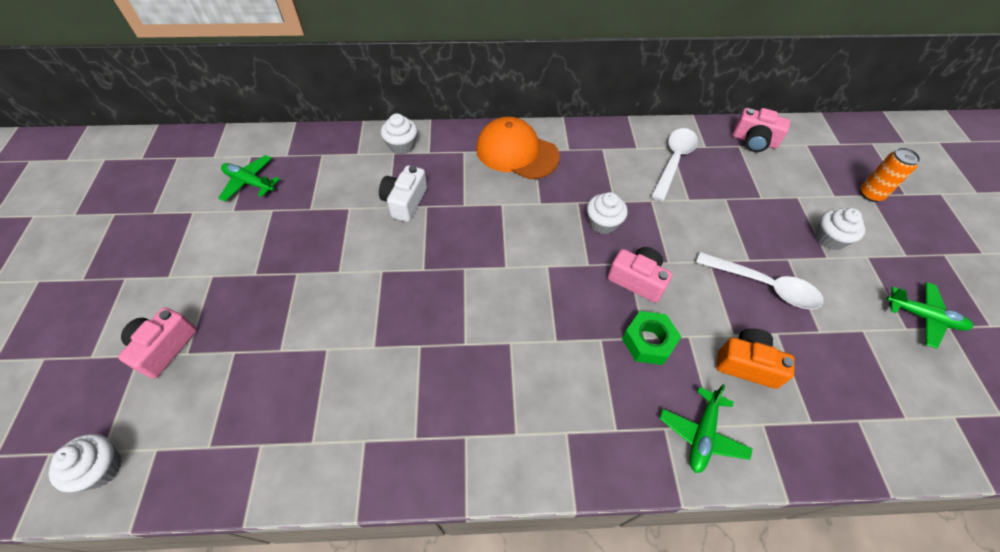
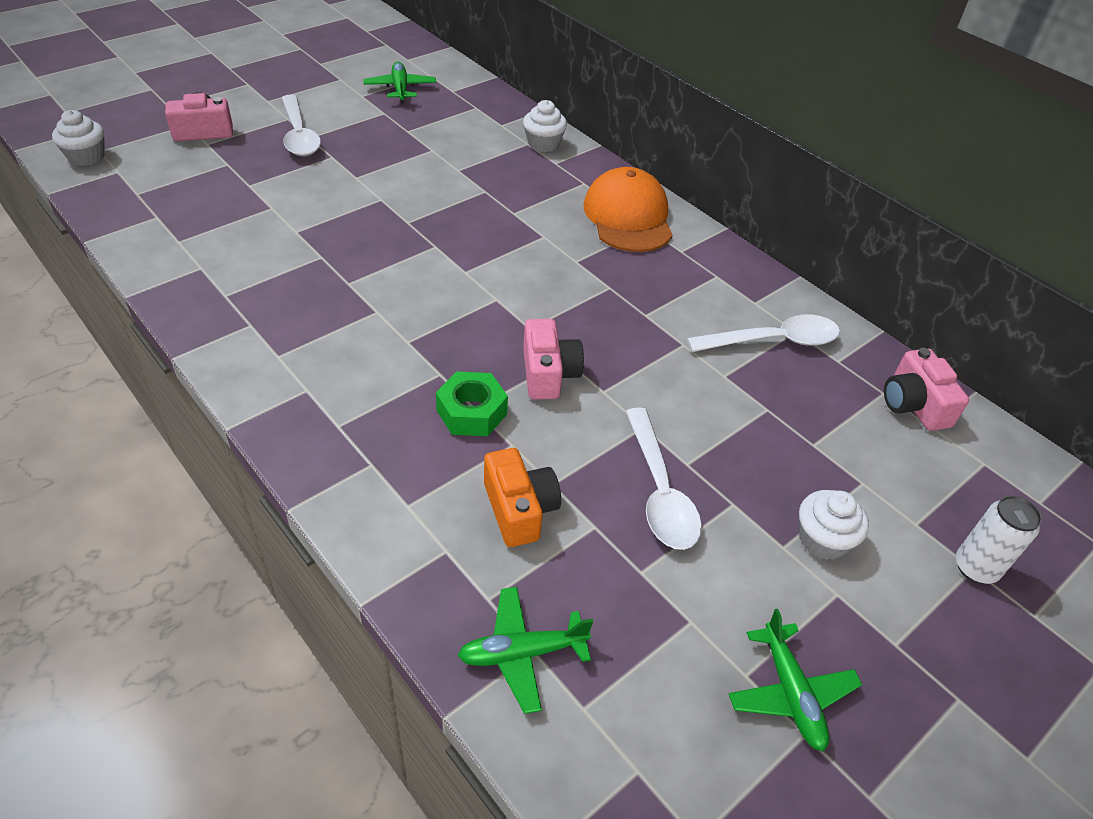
camera: 50 degrees right, 10 degrees down
(244, 279) = (299, 135): none -> white spoon
(405, 202) = (475, 176): white camera -> none
(603, 223) = (601, 317): white cupcake -> none
(702, 434) = (388, 498): green plane -> green plane (522, 653)
(870, 194) = (975, 568): orange can -> white can

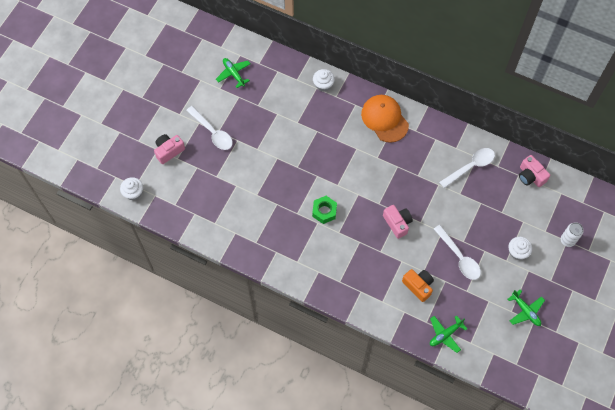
camera: 20 degrees left, 20 degrees up
(471, 412) = (380, 254): green nut -> green nut (324, 211)

